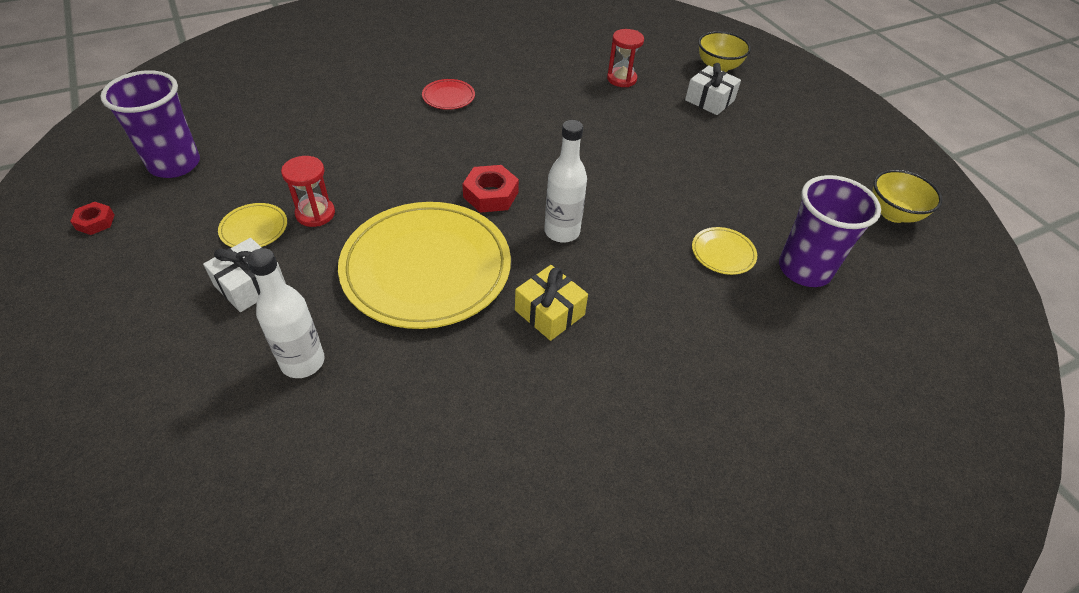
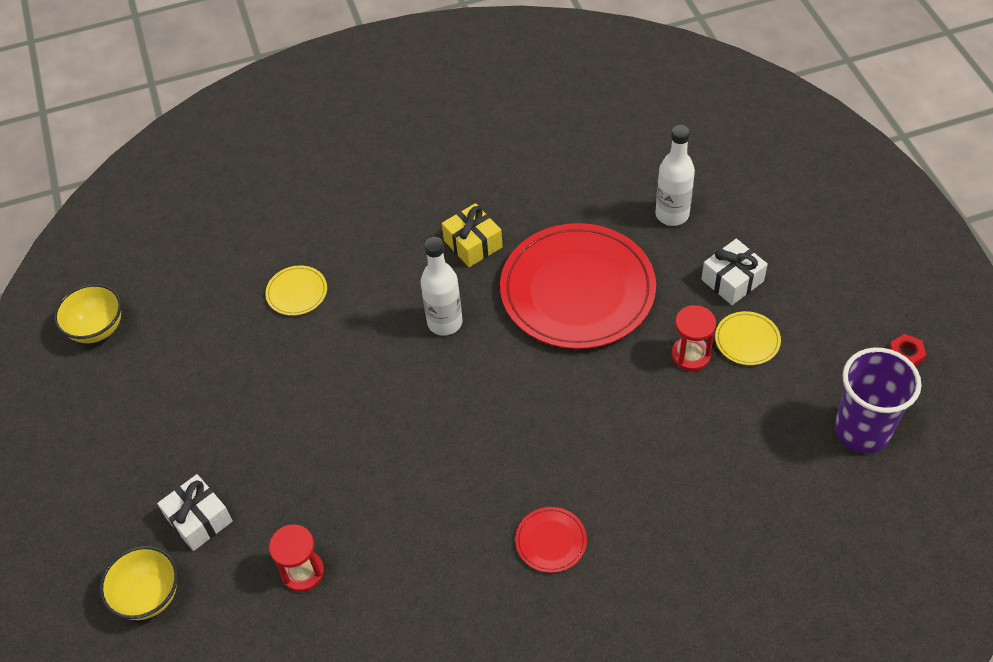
camera: 165 degrees left, 5 degrees up
(426, 268) = (577, 290): yellow plate -> red plate
(490, 195) = (510, 371): red nut -> none
(804, 269) = (230, 272): purple cup -> none

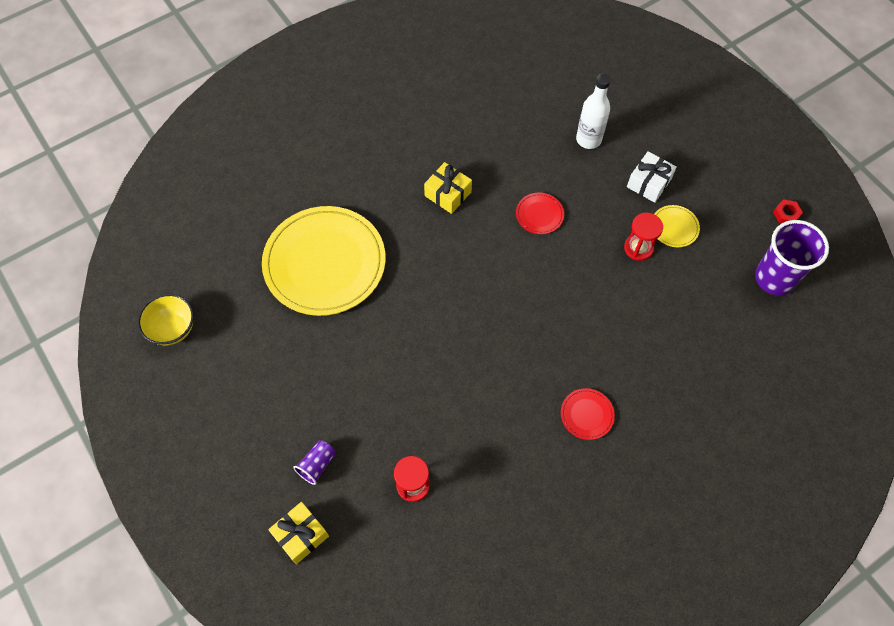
camera: 20 degrees left, 10 degrees up
(149, 596) = (301, 535): yellow bowl -> yellow gift
(199, 519) = (317, 465): white gift -> purple cup
(297, 292) = (324, 263): yellow plate -> yellow plate, size x2.48
(445, 322) = (449, 262): white bottle -> none
(577, 290) = (539, 214): red plate -> red plate, size x0.40

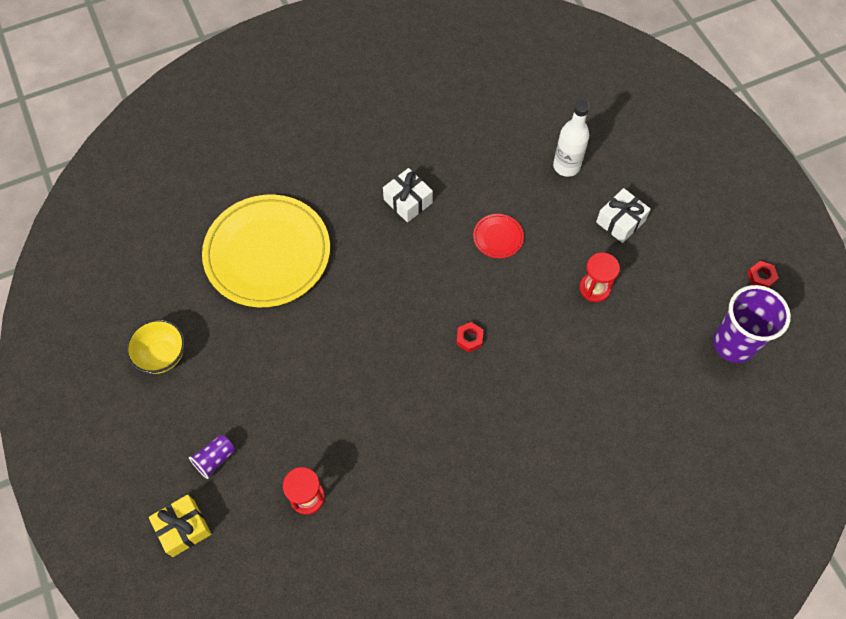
camera: 10 degrees right, 0 degrees up
(173, 329) = (102, 296): yellow bowl -> yellow bowl (162, 355)
(448, 194) = (408, 201): yellow gift -> white gift
(533, 313) = (469, 338): none -> red nut
(587, 414) = (502, 455): red plate -> none
(674, 227) = (637, 272): yellow plate -> none

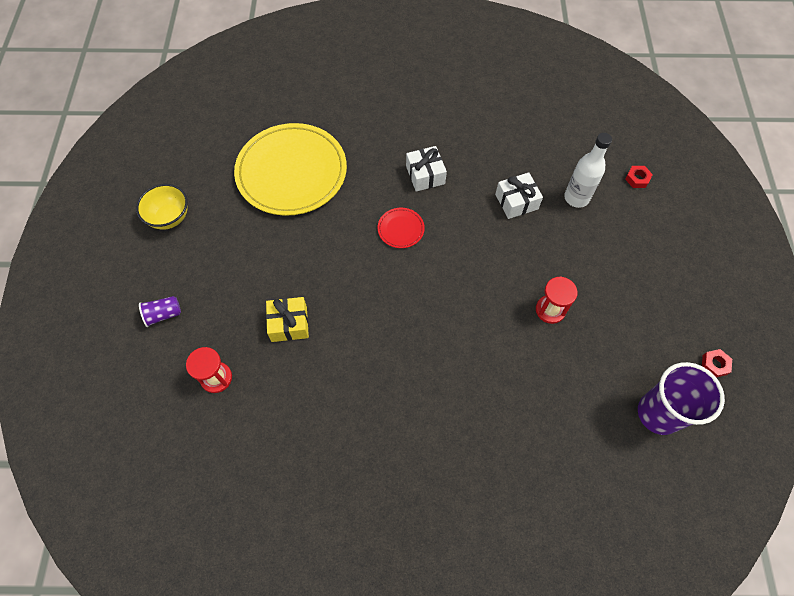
camera: 25 degrees right, 0 degrees up
(183, 528) = (109, 358): yellow gift -> yellow gift (289, 324)
(469, 338) = (418, 306): red nut -> red nut (637, 179)
(498, 237) = (486, 233): red plate -> red plate (401, 229)
(620, 221) = (602, 262): white gift -> white gift (516, 201)

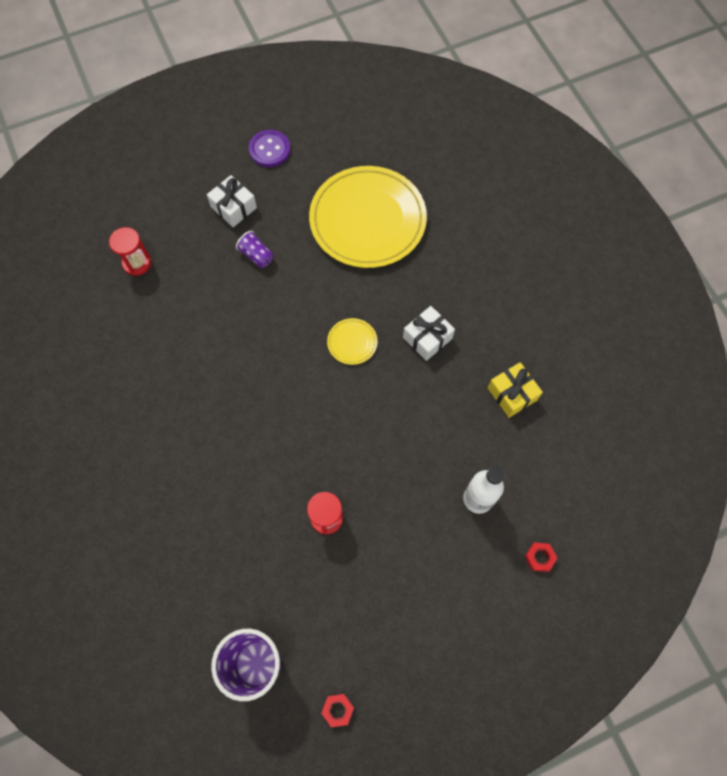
camera: 65 degrees right, 5 degrees up
(163, 314) = (176, 195): purple cup -> purple cup (256, 255)
(170, 217) = (270, 150): yellow bowl -> purple button
(289, 324) = (209, 293): yellow gift -> yellow gift (512, 394)
(401, 229) = (352, 342): red plate -> yellow plate
(516, 201) = (441, 438): white gift -> white gift (233, 207)

